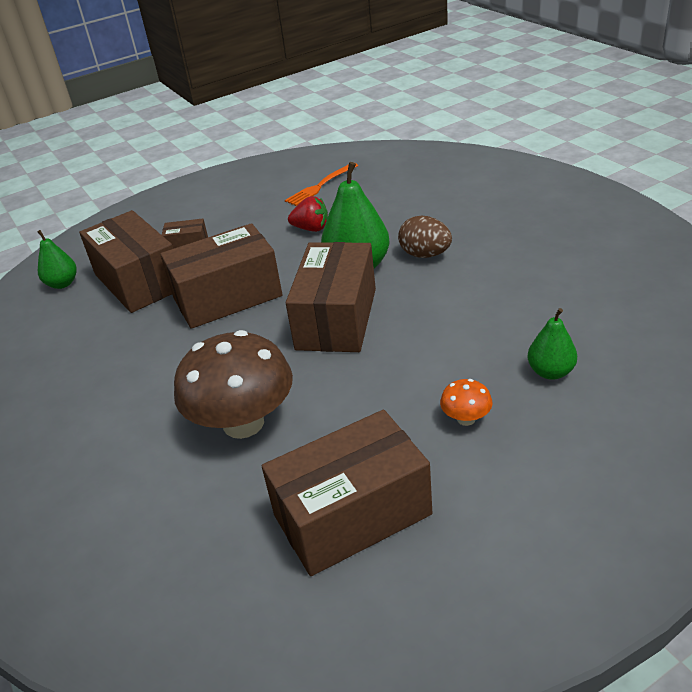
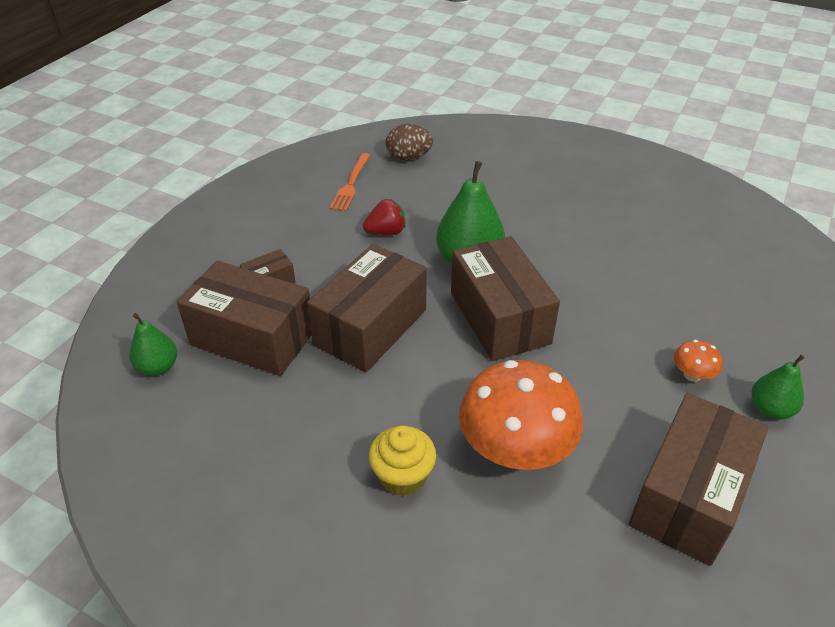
camera: 35 degrees left, 5 degrees up
(143, 410) = (403, 476): none -> yellow cupcake
(243, 423) = (515, 450): brown mushroom -> orange mushroom
(425, 255) = (518, 233): brown egg -> brown egg (408, 158)
(550, 372) = (713, 312): green pear -> green pear (770, 409)

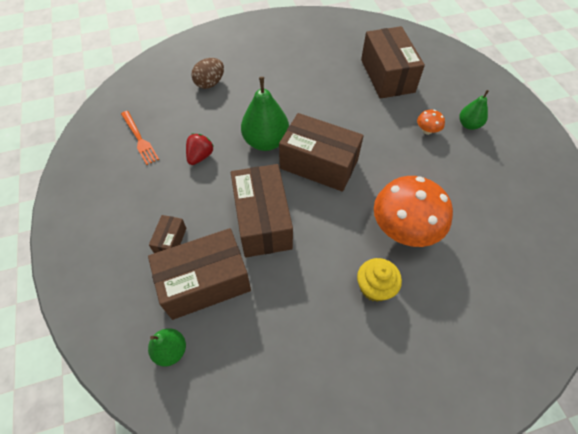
camera: 45 degrees left, 15 degrees up
(408, 158) = (154, 97): brown egg -> brown egg (210, 83)
(688, 496) = (485, 191): brown box -> brown box (387, 75)

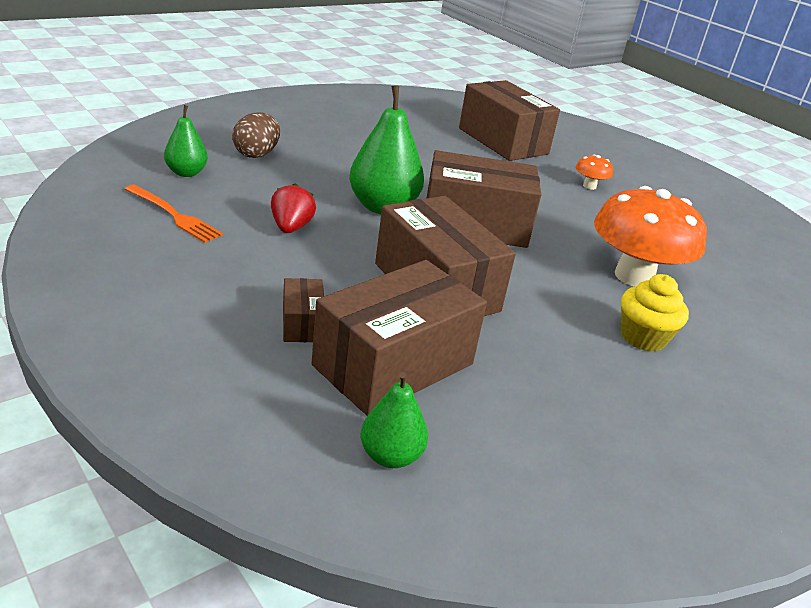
camera: 25 degrees left, 25 degrees down
(469, 125) = (633, 179): green pear -> green pear (186, 173)

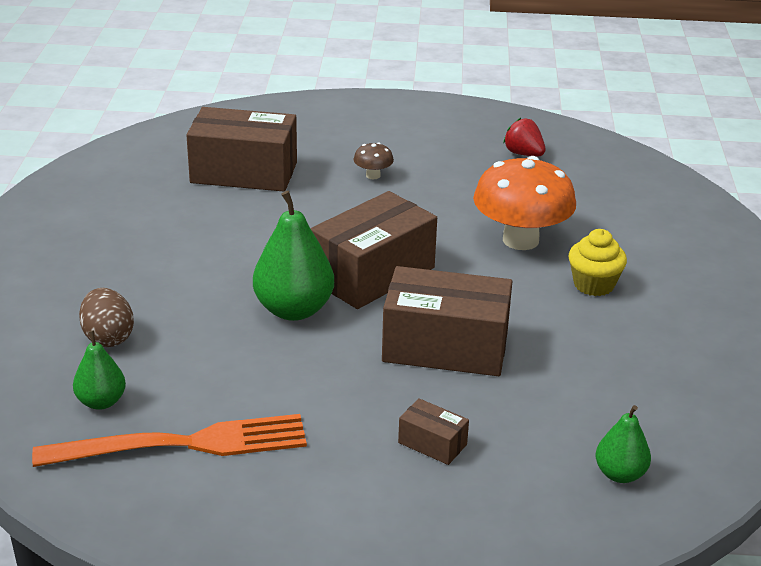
camera: 45 degrees left, 0 degrees up
(174, 215) = (184, 444): orange fork -> orange fork, size x1.75
(291, 228) = (277, 381): red strawberry -> red strawberry (523, 154)
(393, 365) = (524, 422): brown box -> none
(589, 186) = (373, 175): orange mushroom -> brown mushroom

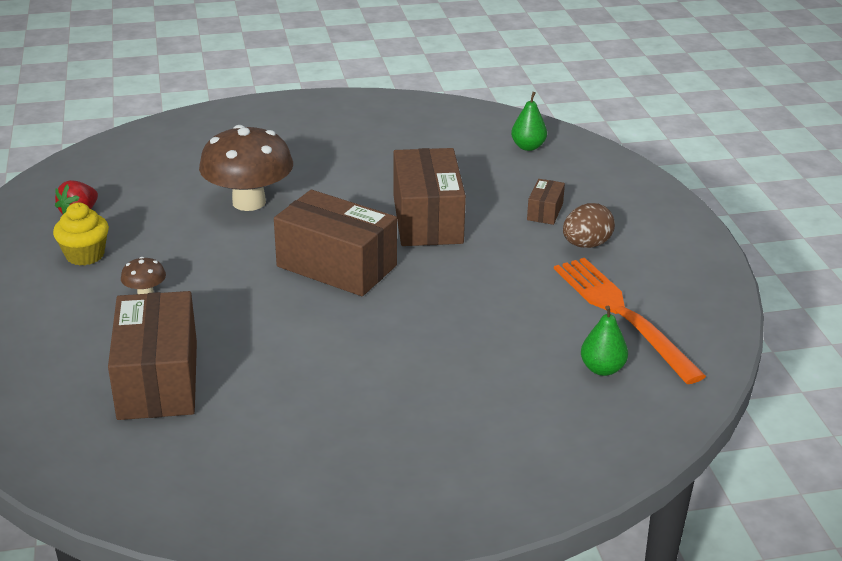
camera: 105 degrees left, 0 degrees up
(108, 337) = (513, 391): brown egg -> brown egg (586, 245)
(294, 310) = (413, 297): green pear -> none
(520, 240) = (249, 202): orange mushroom -> brown mushroom
(593, 285) = (307, 167): yellow cupcake -> yellow cupcake (85, 255)

